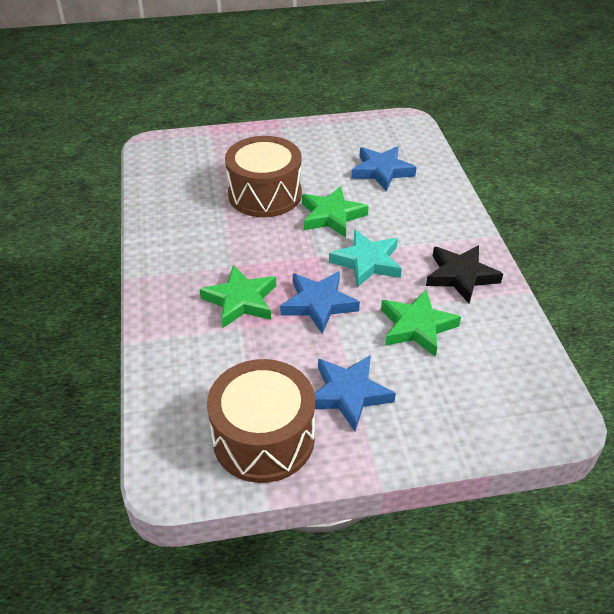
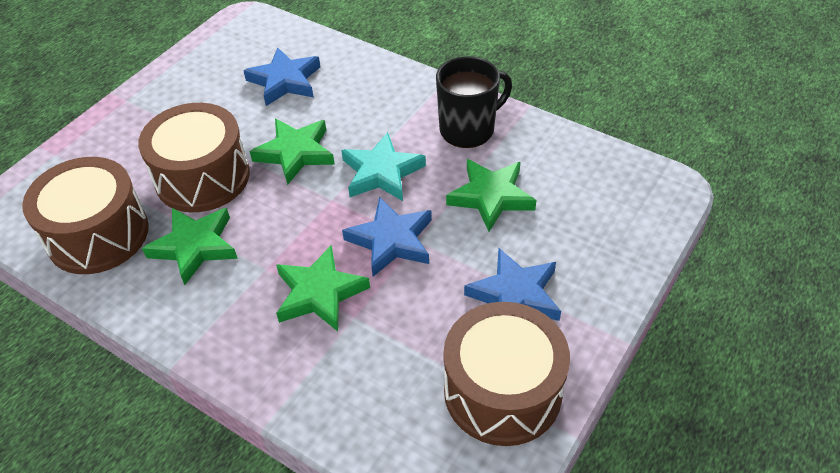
camera: 45 degrees left, 5 degrees up
(178, 188) = (98, 234): none -> brown drum
(213, 227) = (195, 246): none -> green star
(460, 276) = (468, 129): black star -> black mug

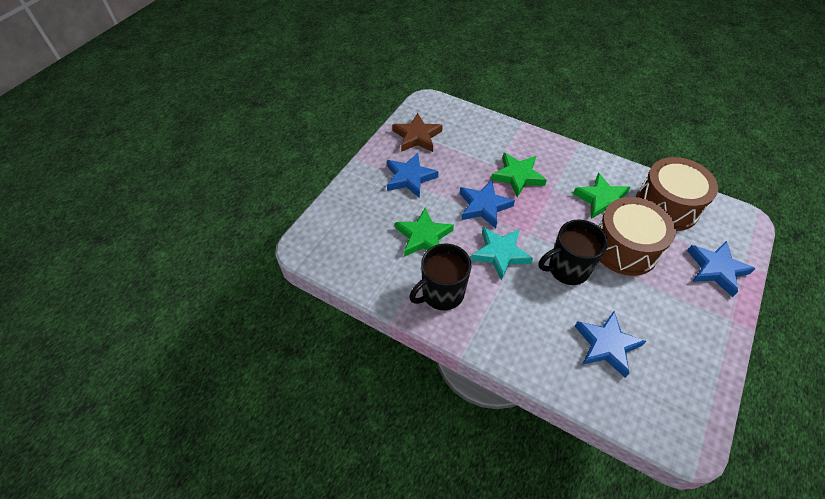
camera: 175 degrees right, 5 degrees up
(98, 150) = (716, 269): none -> blue star
(295, 153) = (567, 269): green star -> black mug
(502, 391) = (417, 136): brown drum -> brown star

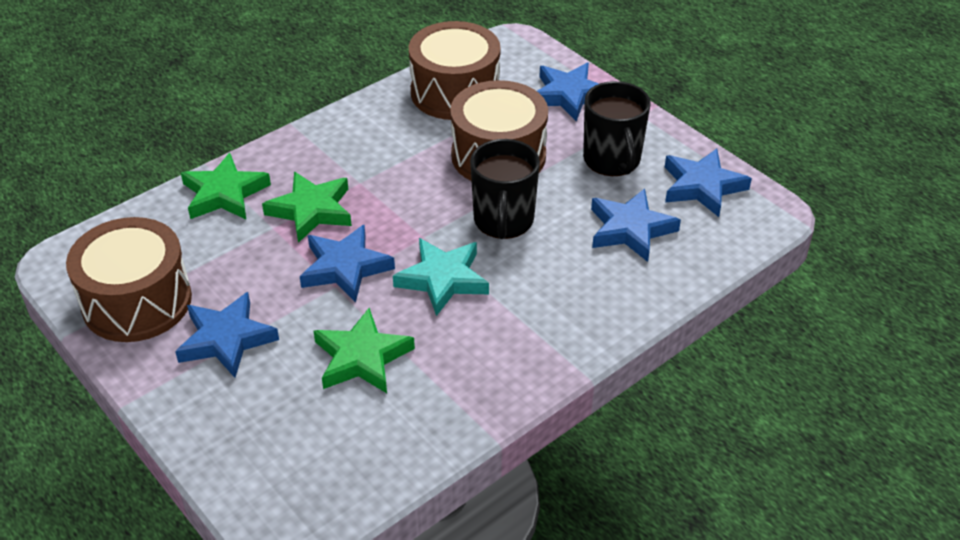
camera: 70 degrees left, 10 degrees down
(417, 136) = (137, 301): brown star -> brown drum
(442, 293) = (478, 367): black mug -> black mug (612, 160)
(602, 200) = (410, 144): green star -> green star (224, 194)
(683, 383) = (702, 186): none -> blue star

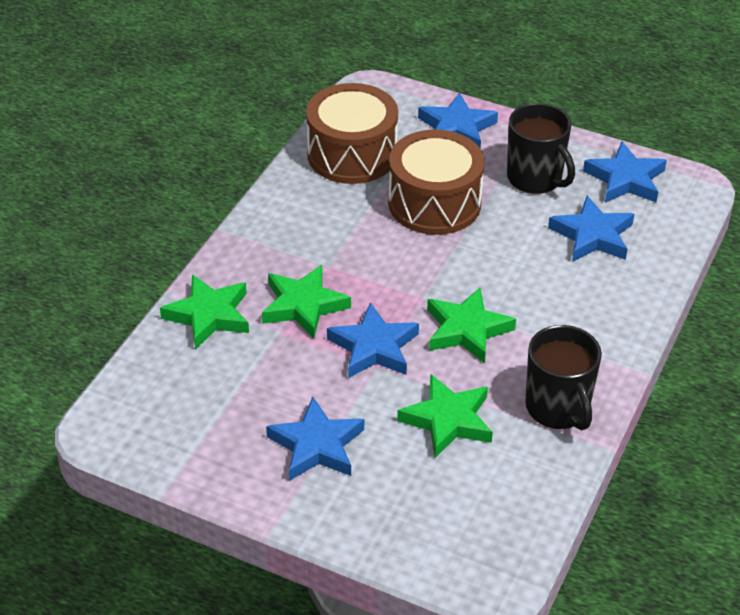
camera: 25 degrees left, 0 degrees up
(137, 301) = (206, 440): brown drum -> none
(443, 279) = (467, 329): turquoise star -> green star
(503, 221) = (481, 261): black mug -> black mug (558, 408)

